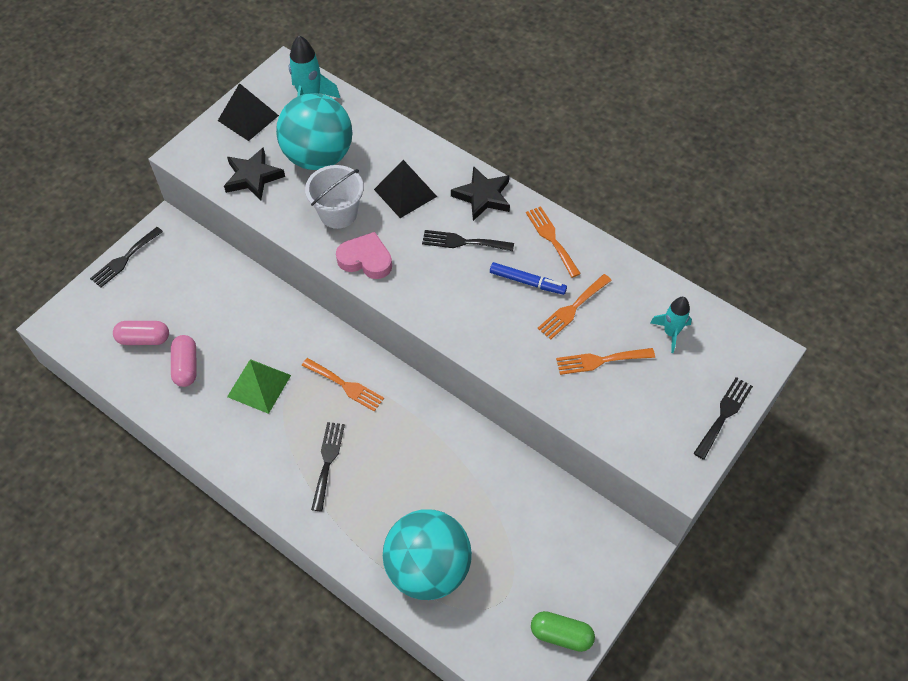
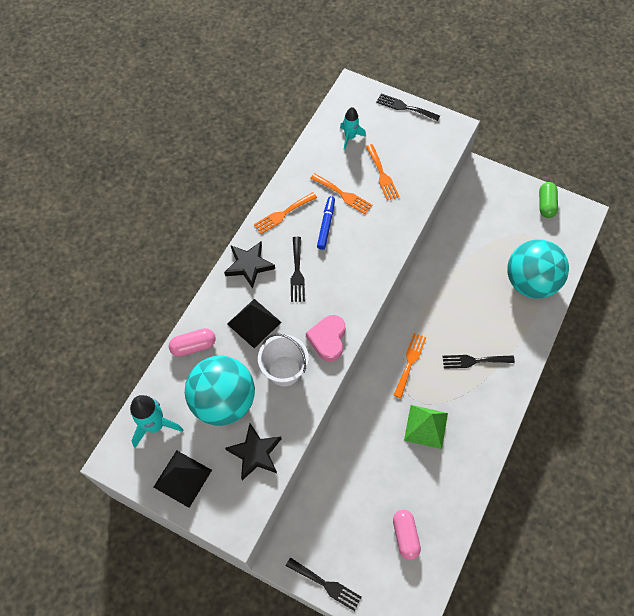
camera: 100 degrees left, 5 degrees up
(186, 366) = (423, 490): pink capsule -> pink capsule (193, 346)

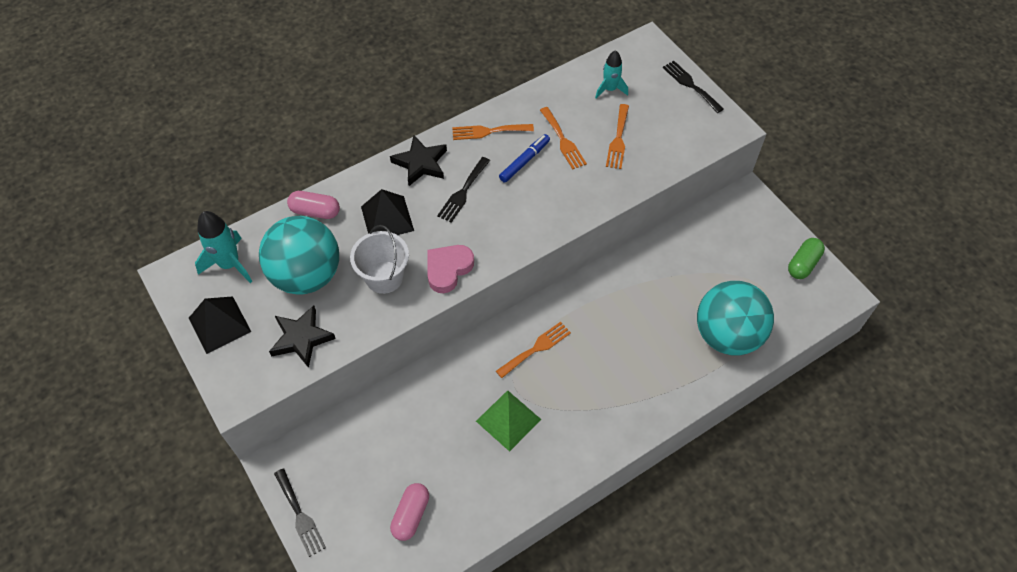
camera: 30 degrees right, 5 degrees down
(474, 361) = (607, 383): black fork -> none

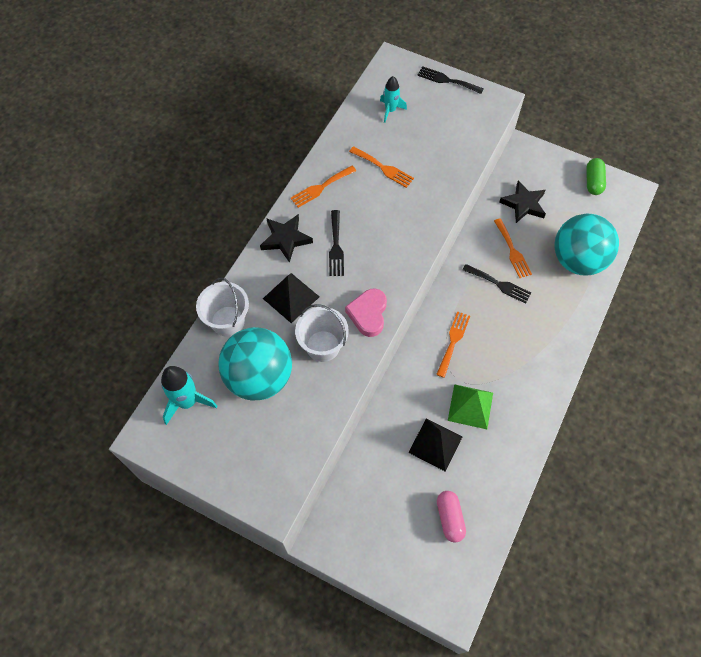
camera: 30 degrees left, 5 degrees up
(219, 324) = (216, 456): black pyramid -> black pyramid (435, 444)
(300, 515) = (367, 568): black fork -> black fork (499, 284)
(301, 338) = (292, 430): black star -> black star (523, 204)
(315, 211) = (228, 321): pink capsule -> white bucket
(524, 161) = (366, 198): blue marker -> none
(618, 139) = (424, 148): orange fork -> orange fork (512, 251)

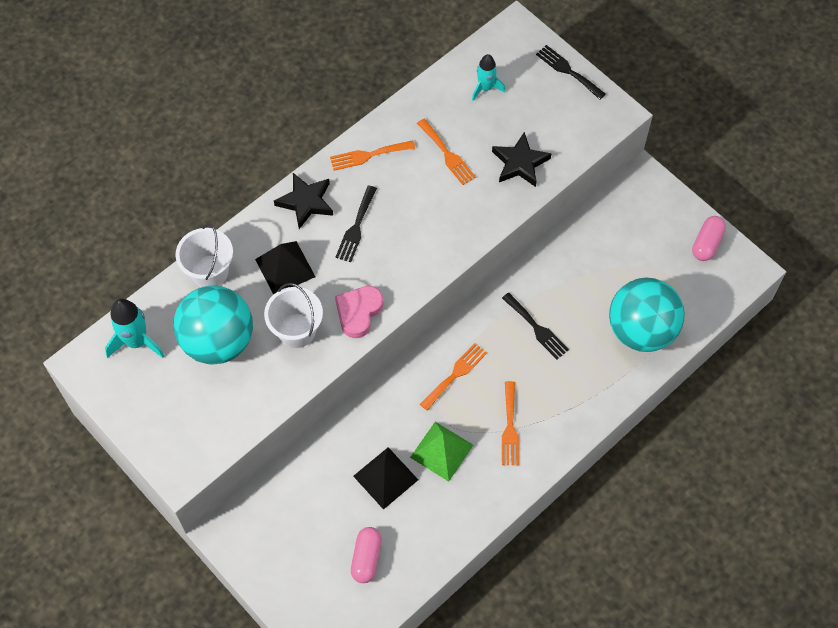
camera: 20 degrees right, 0 degrees up
(512, 251) = (570, 295): orange fork -> orange fork (510, 427)
(523, 204) = (610, 244): black star -> black star (520, 163)
(593, 182) = (707, 243): green capsule -> pink capsule

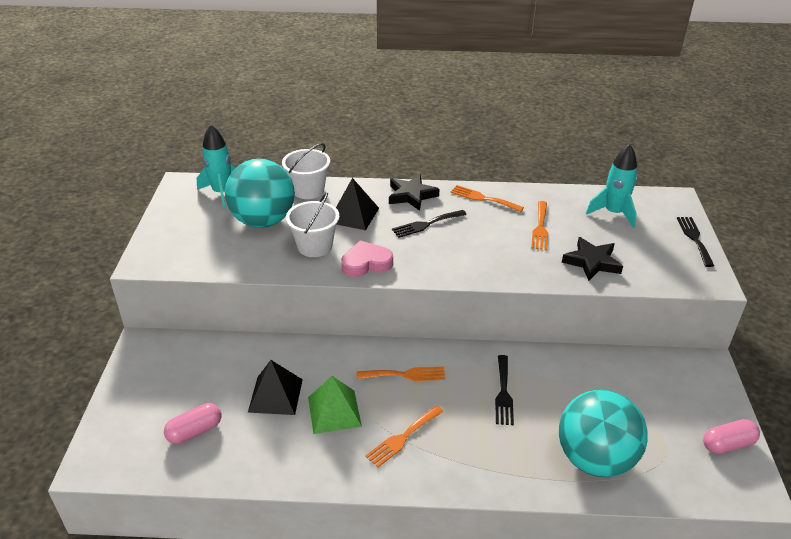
camera: 45 degrees right, 25 degrees down
(485, 88) = (613, 213): turquoise rocket -> turquoise rocket, size x1.50

